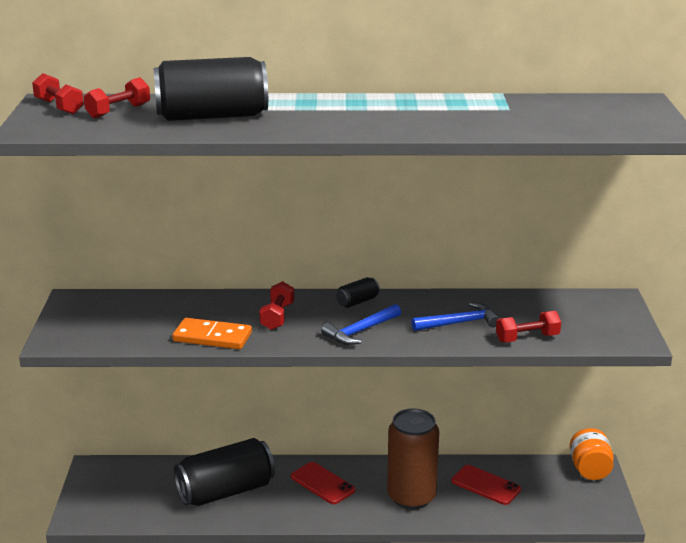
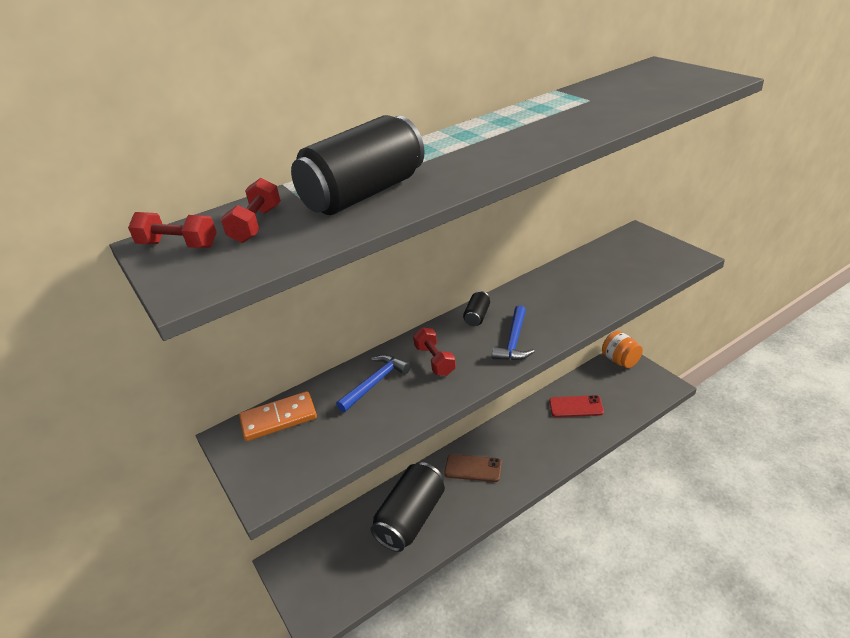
camera: 30 degrees left, 10 degrees up
(212, 337) = (407, 408): orange domino -> orange domino (279, 419)
(322, 483) = (473, 468): red phone -> brown phone
(411, 497) = (541, 443): brown can -> none
(459, 323) = (570, 299): blue hammer -> blue hammer (375, 383)
(527, 338) = (628, 289): red dumbbell -> none

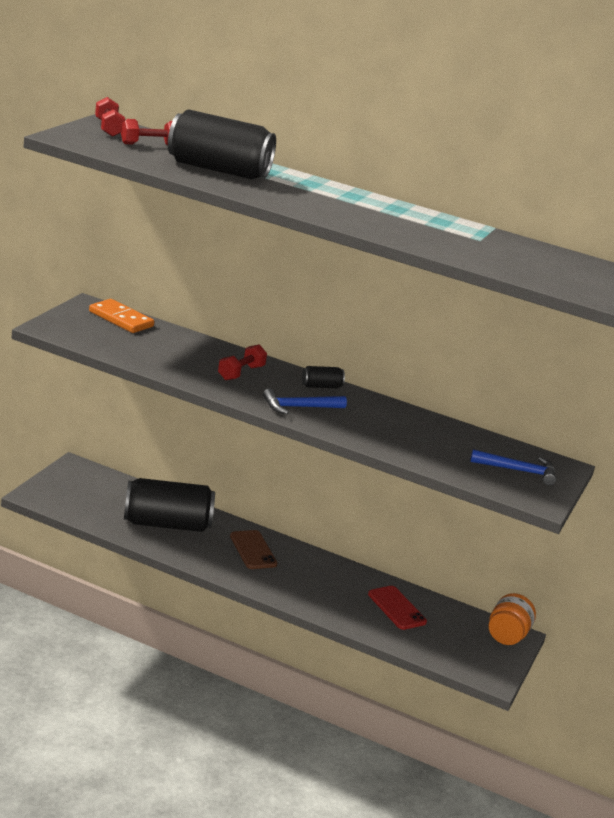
camera: 50 degrees right, 10 degrees down
(375, 383) = (191, 351): blue hammer -> blue hammer (518, 471)

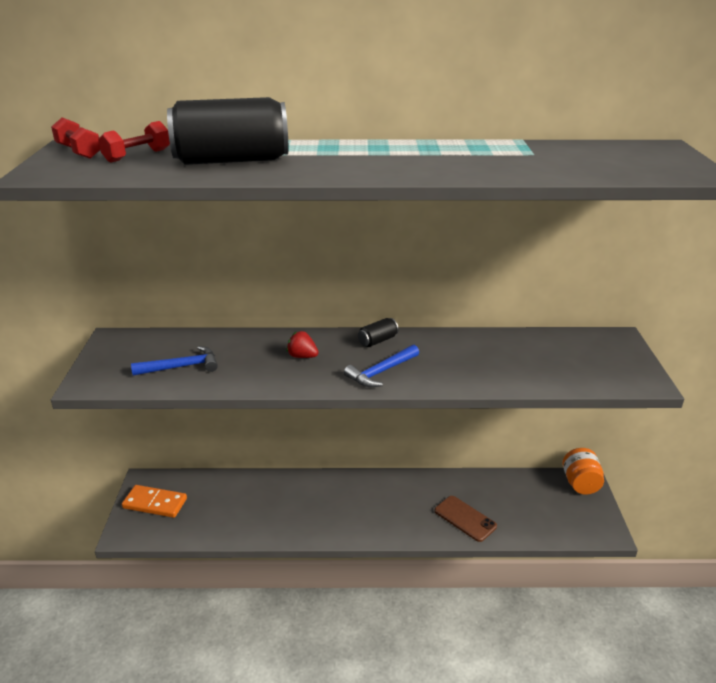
camera: 20 degrees left, 5 degrees up
(121, 319) = (152, 342): orange domino -> orange domino (155, 503)
(167, 524) = (259, 506): black can -> none
(241, 373) = (302, 356): red dumbbell -> red strawberry
(253, 550) = (345, 497): brown phone -> brown phone (465, 518)
(396, 608) = (490, 499): red phone -> none
(518, 471) = (598, 358): blue hammer -> blue hammer (182, 367)

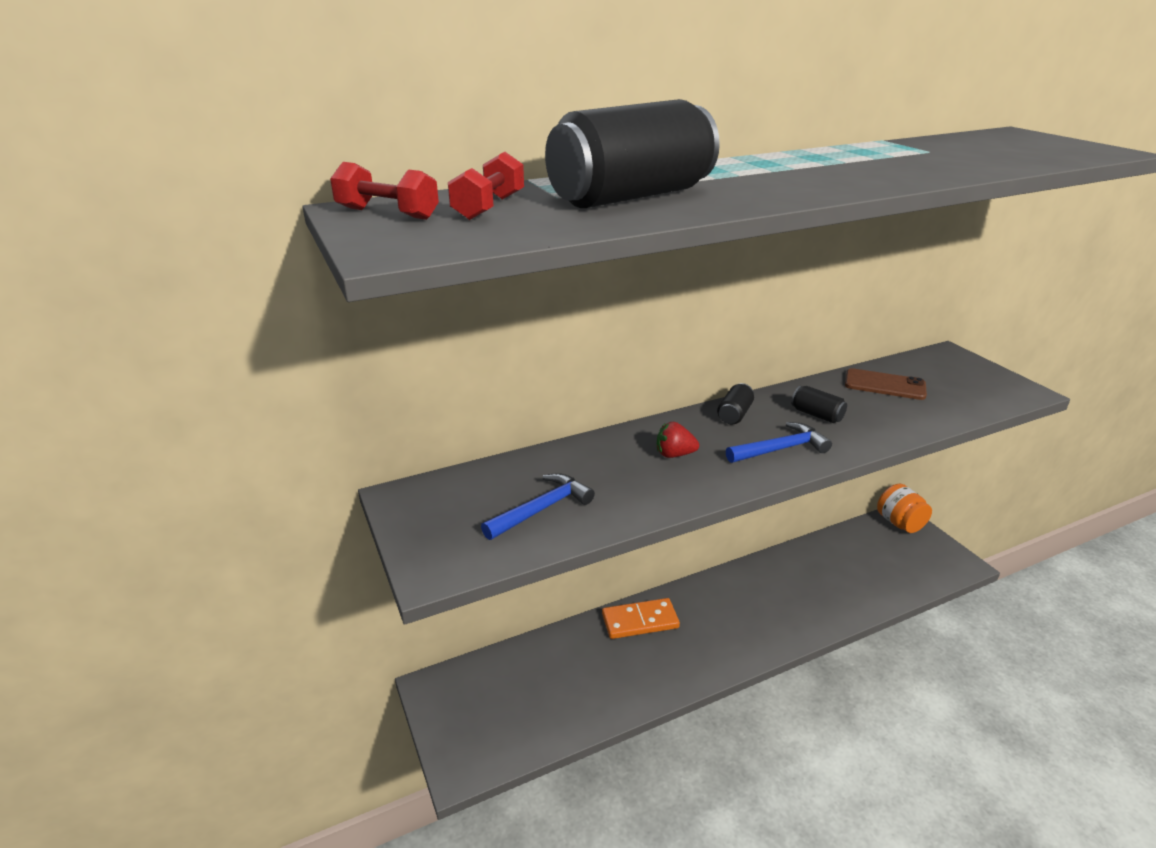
camera: 25 degrees left, 0 degrees up
(155, 503) = (470, 712): orange domino -> orange domino (640, 621)
(381, 372) = (780, 449): blue hammer -> blue hammer turned 135 degrees counterclockwise
(439, 356) = (816, 415): none -> black can
(465, 518) = (831, 597): brown phone -> brown phone (884, 385)

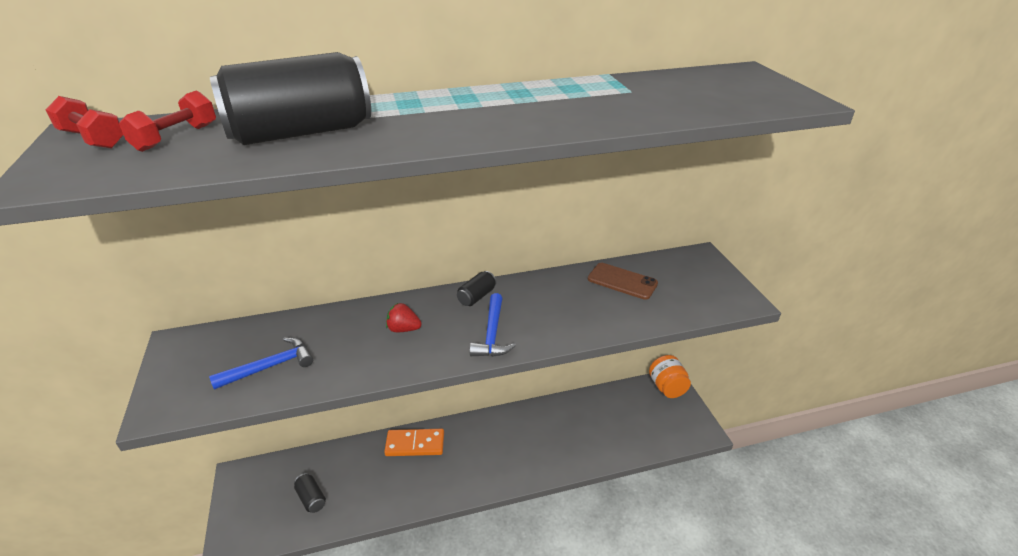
camera: 10 degrees right, 5 degrees up
(780, 449) = (492, 334): blue hammer -> blue hammer turned 105 degrees clockwise
(816, 415) = (544, 304): black can -> black can (311, 498)

